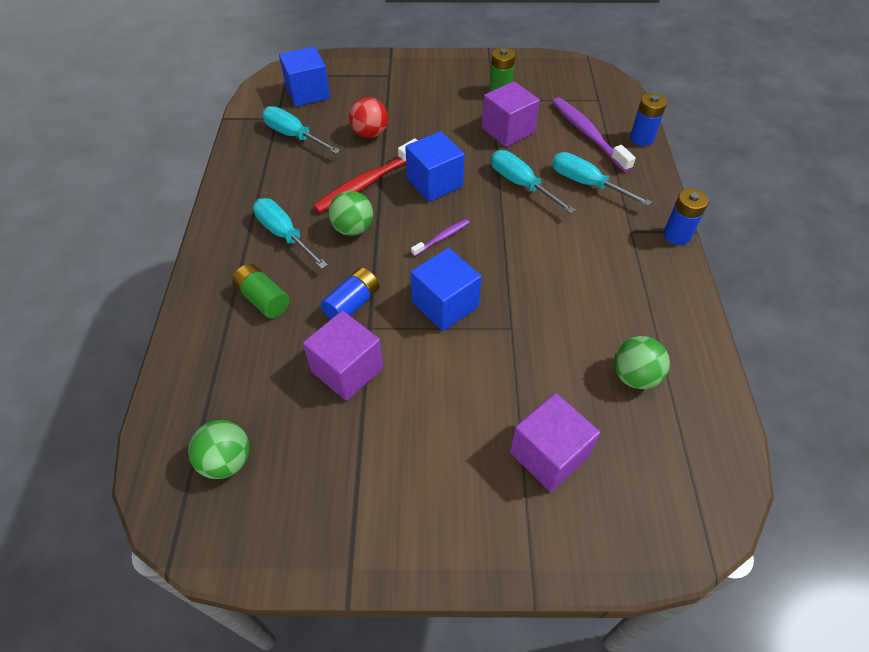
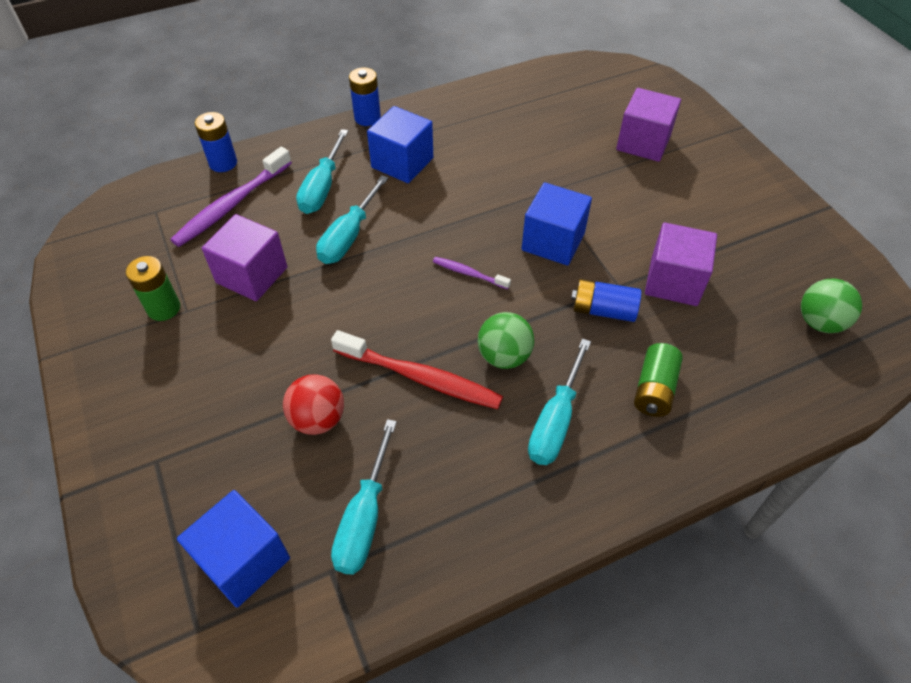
camera: 115 degrees left, 0 degrees up
(434, 182) = (384, 311): blue cube -> blue cube (402, 163)
(634, 376) = (541, 116): green ball -> none

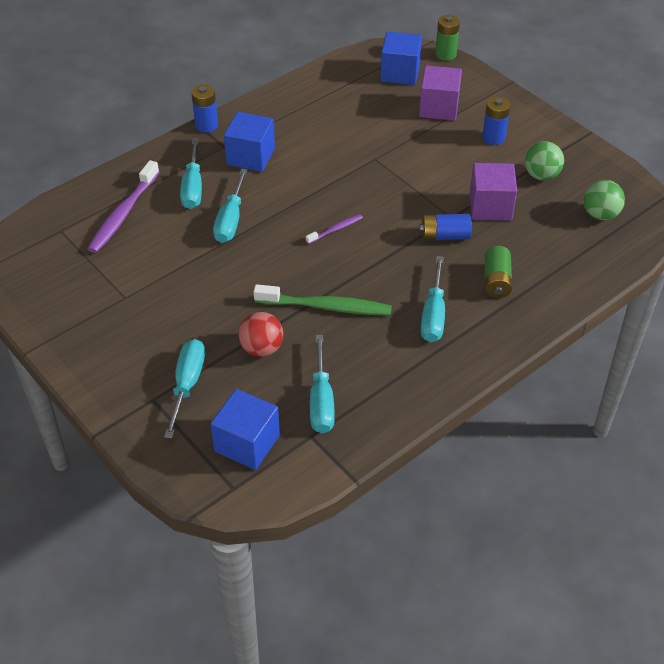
camera: 15 degrees left, 5 degrees down
(164, 308) = (106, 299): green battery -> green battery (445, 54)
(206, 450) = (187, 385): none -> turquoise screwdriver
(223, 163) = (99, 183): blue battery -> blue battery (493, 138)
(252, 275) = (165, 262): purple cube -> none
(420, 377) = (326, 307): red toothbrush -> green toothbrush
(469, 273) = (335, 229): purple toothbrush -> purple toothbrush turned 135 degrees clockwise
(504, 356) = (382, 281): green ball -> green ball (541, 175)
(553, 241) = (392, 195): blue cube -> blue cube (400, 73)

